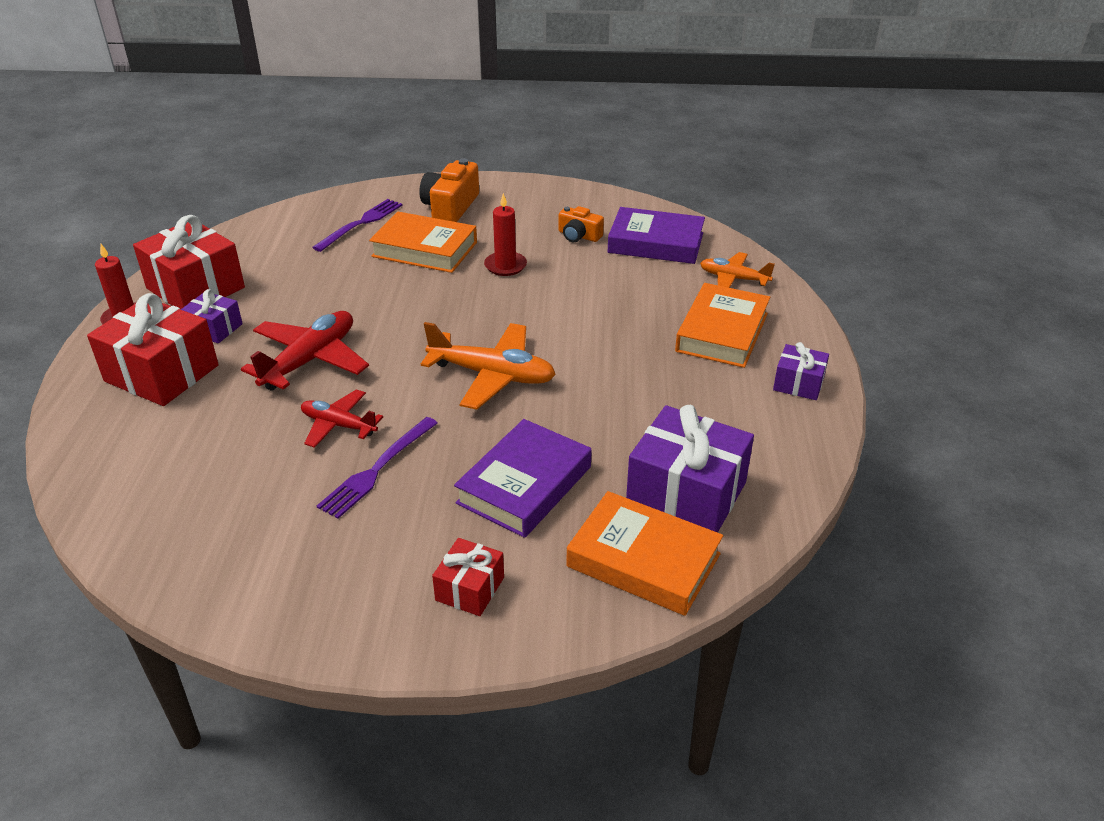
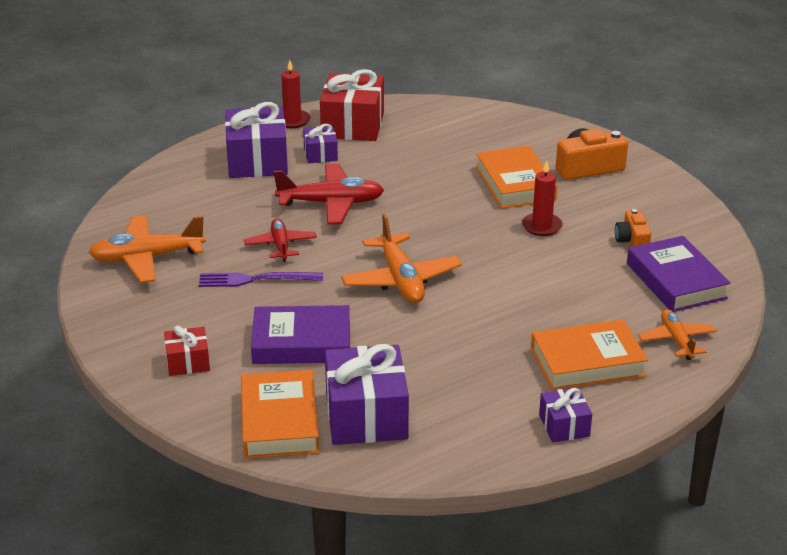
camera: 55 degrees right, 5 degrees down
(162, 373) = (257, 161): red gift -> purple gift
(229, 537) = (147, 258): none -> orange plane
(361, 223) = (511, 143): purple fork -> none

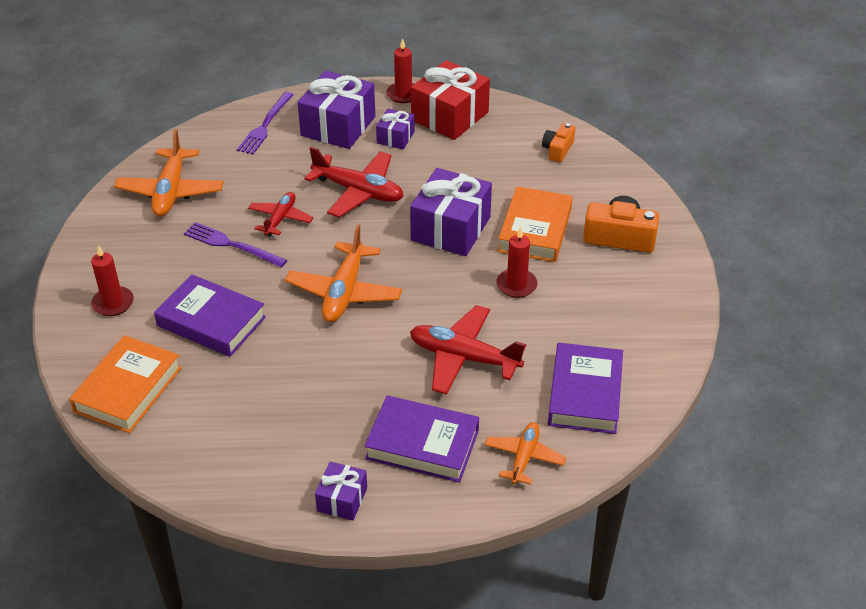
camera: 30 degrees right, 10 degrees up
(147, 258) = (171, 191): orange plane -> orange plane turned 105 degrees counterclockwise
(185, 180) = (265, 125): none -> purple fork
(188, 362) = (113, 303): red gift -> red candle
(366, 415) = (196, 414): purple gift -> purple gift (451, 228)
(554, 291) = (464, 358): none -> red plane
(587, 362) = (422, 444): orange book -> purple book
(632, 240) = (585, 333): orange camera -> orange camera (558, 150)

